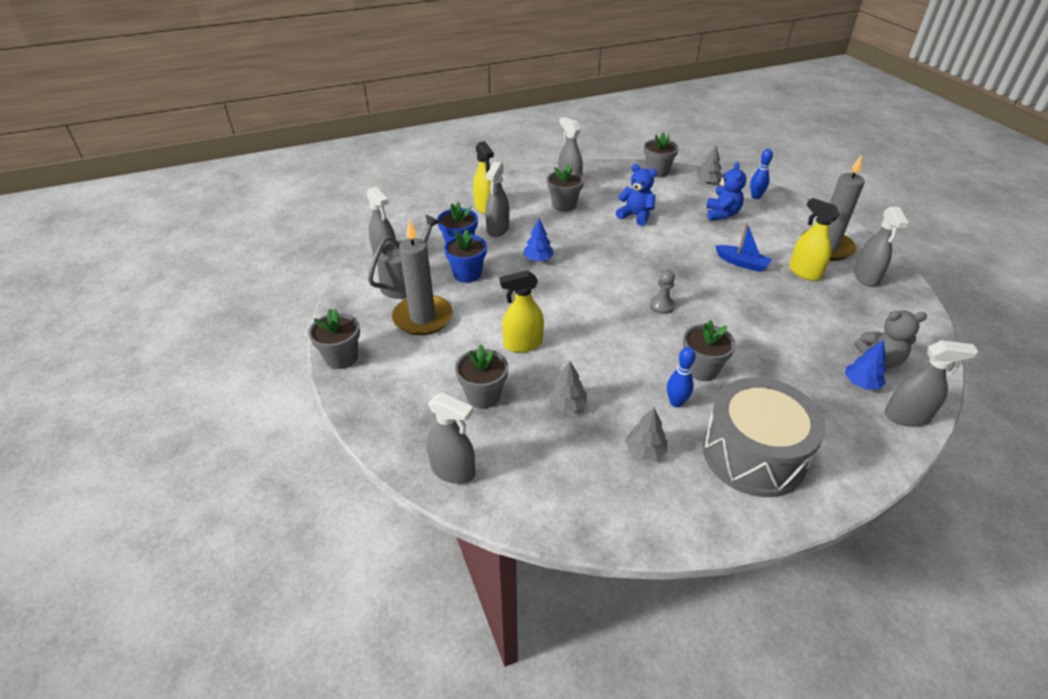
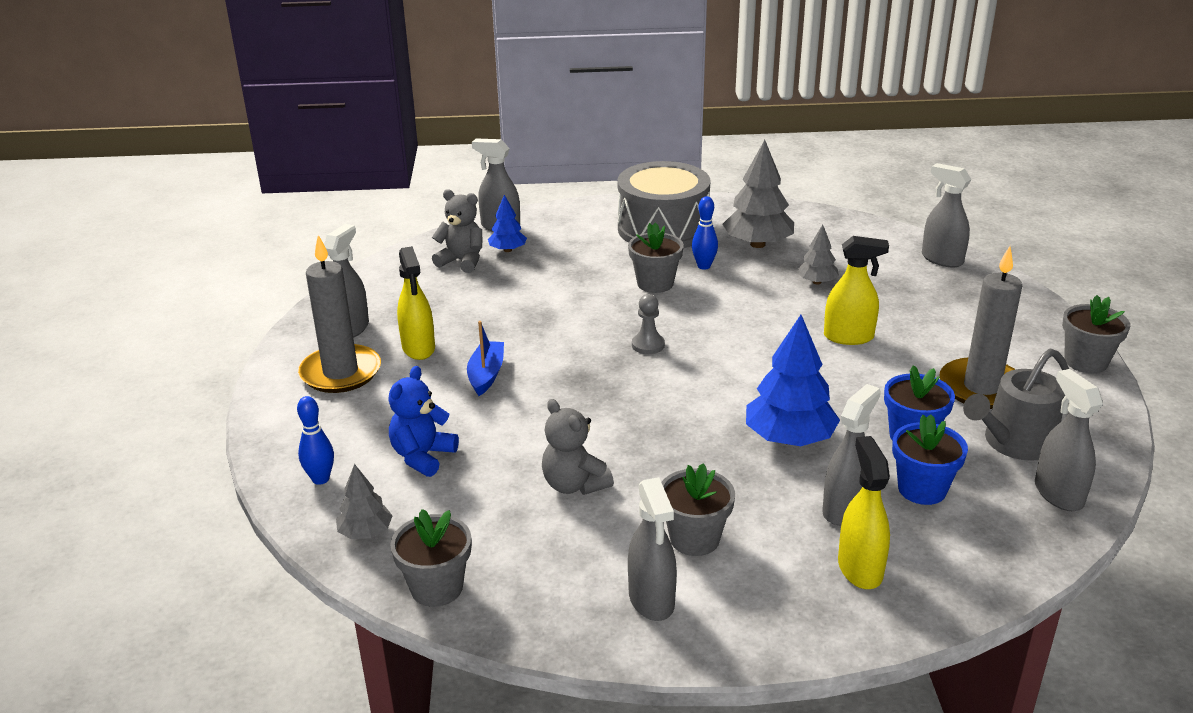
camera: 160 degrees left, 10 degrees down
(483, 395) = (906, 301): grey flower pot -> none
(538, 259) = (789, 438): blue tree -> blue tree, size x1.83
(636, 216) = (574, 485): blue teddy bear -> grey teddy bear
(645, 450) = (758, 244): grey tree -> grey tree, size x1.83
(742, 263) = (486, 375): blue boat -> blue boat turned 45 degrees clockwise

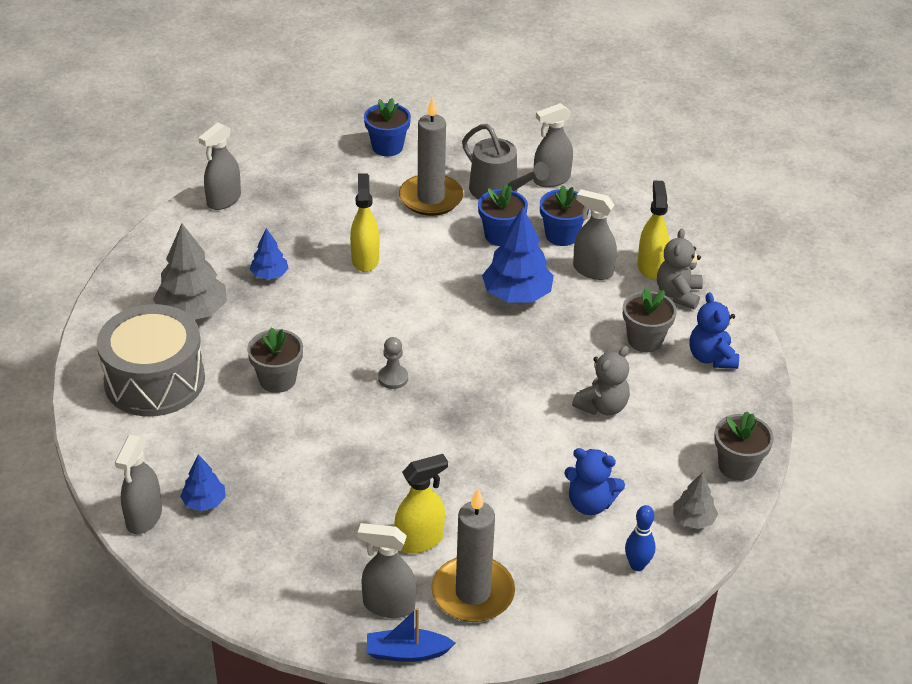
camera: 100 degrees left, 10 degrees up
(462, 261) = (232, 538): grey teddy bear -> grey teddy bear (678, 294)
(486, 375) = (458, 481): blue boat -> blue boat (407, 652)
(651, 600) = (711, 357): grey spray bottle -> blue teddy bear
(704, 266) = (240, 347): blue bowling pin -> none
(817, 282) = (269, 275): grey tree -> blue tree
(860, 568) = (650, 266): yellow spray bottle -> yellow spray bottle turned 105 degrees clockwise
(1085, 362) = (387, 147): grey flower pot -> blue flower pot

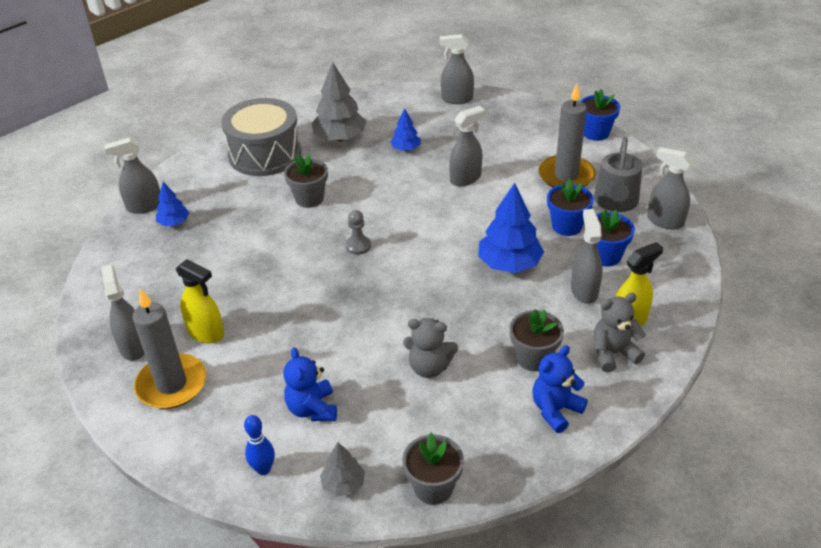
camera: 60 degrees right, 0 degrees up
(365, 259) = (465, 178): yellow spray bottle -> grey spray bottle
(407, 652) = (93, 376): blue boat -> none

